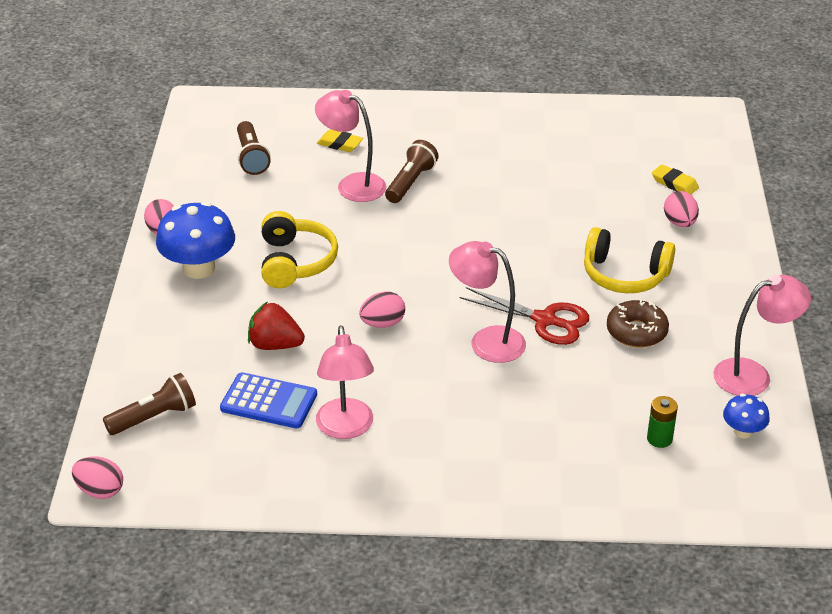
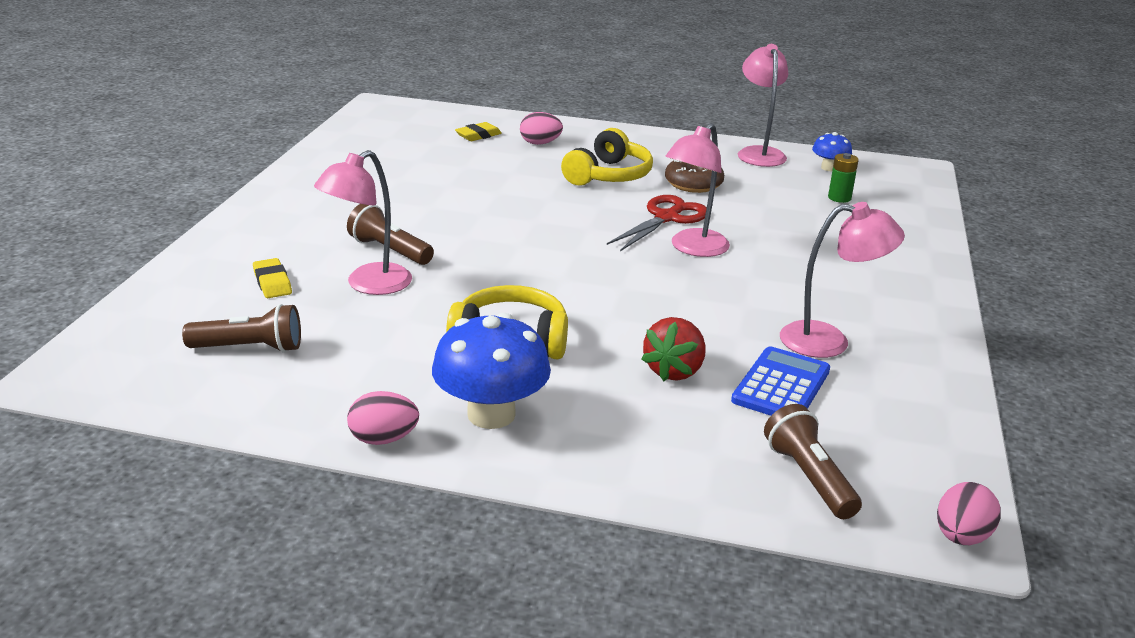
camera: 80 degrees left, 10 degrees down
(340, 144) = (272, 283): yellow eraser -> yellow eraser turned 60 degrees counterclockwise
(382, 323) = (650, 299): pink egg -> none

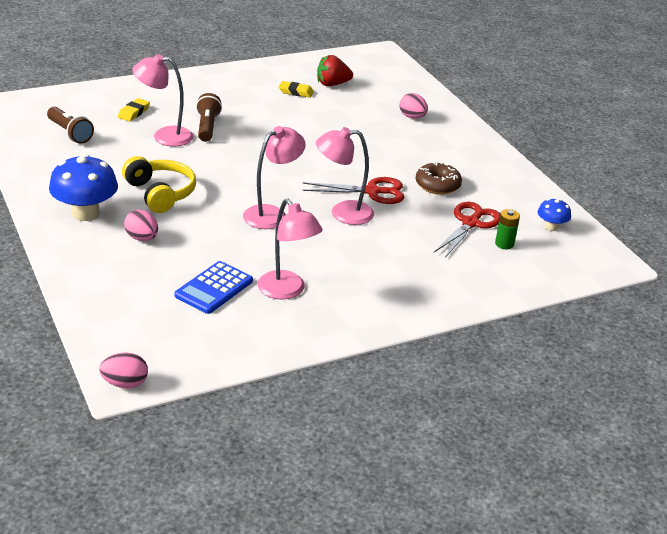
camera: 50 degrees right, 5 degrees up
(383, 439) = (35, 194): pink egg -> pink egg (142, 238)
(478, 135) = (390, 95): yellow eraser -> yellow eraser (296, 92)
(608, 175) = (402, 154): yellow headphones -> none
(674, 371) = (188, 250): red strawberry -> red strawberry (332, 84)
(759, 153) = (530, 193): pink lamp -> pink lamp (272, 214)
(781, 386) = (214, 288): blue calculator -> blue calculator turned 135 degrees clockwise
(785, 197) = (470, 223): none -> red scissors
(808, 478) = (129, 321): brown flashlight -> none

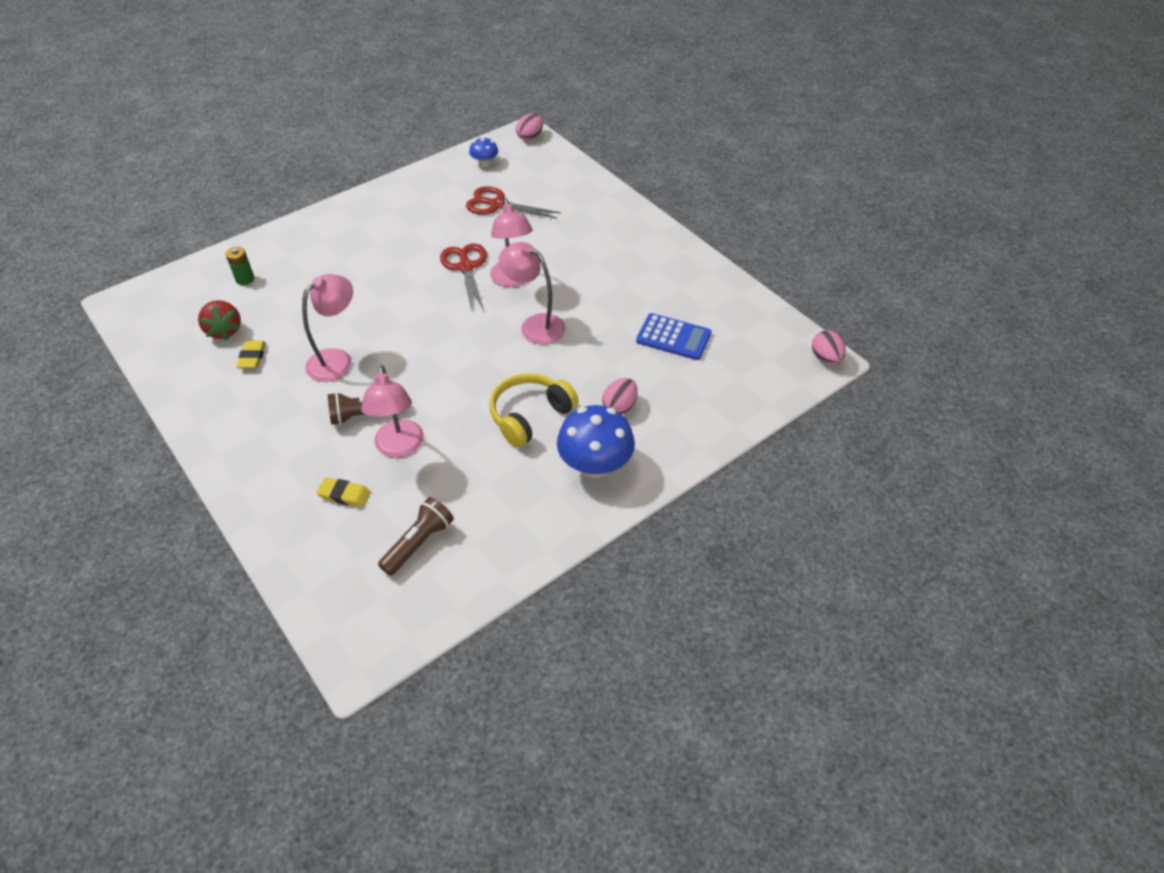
camera: 100 degrees left, 15 degrees up
(287, 291) = (653, 293): pink lamp -> pink lamp (337, 360)
(412, 117) = (298, 259): pink egg -> pink egg (530, 137)
(437, 185) = (438, 229): brown donut -> none
(504, 244) = (522, 185): green battery -> green battery (245, 279)

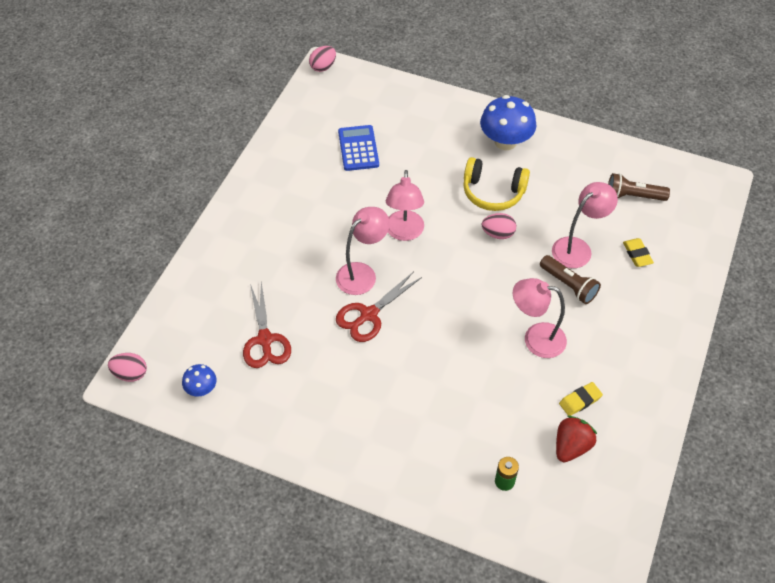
camera: 120 degrees left, 5 degrees up
(620, 406) = (447, 150): pink egg -> pink egg (498, 234)

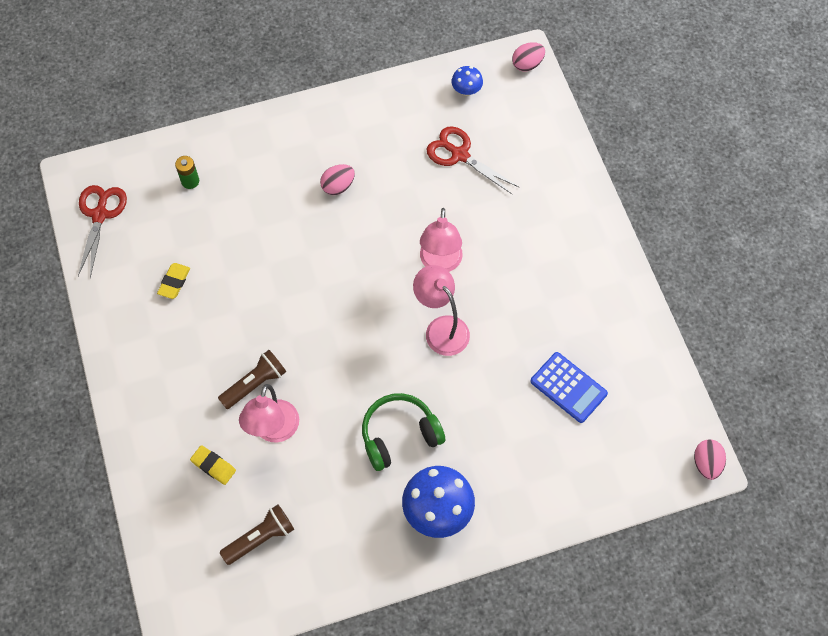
camera: 140 degrees right, 10 degrees up
(369, 315) = (400, 232): red scissors -> red scissors (100, 215)
(493, 192) = (399, 435): yellow headphones -> green headphones
(498, 234) = (358, 391): pink egg -> pink egg (338, 186)
(535, 338) = (248, 310): pink lamp -> none
(569, 285) = (255, 384): brown flashlight -> brown flashlight turned 135 degrees clockwise
(571, 446) = (157, 241): red strawberry -> none

